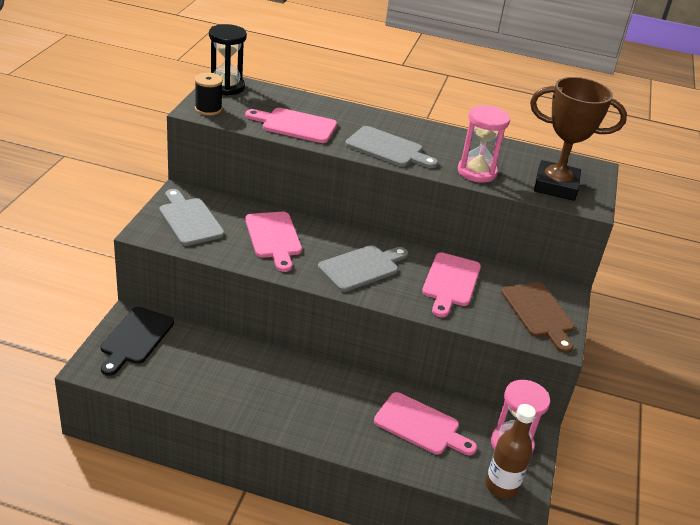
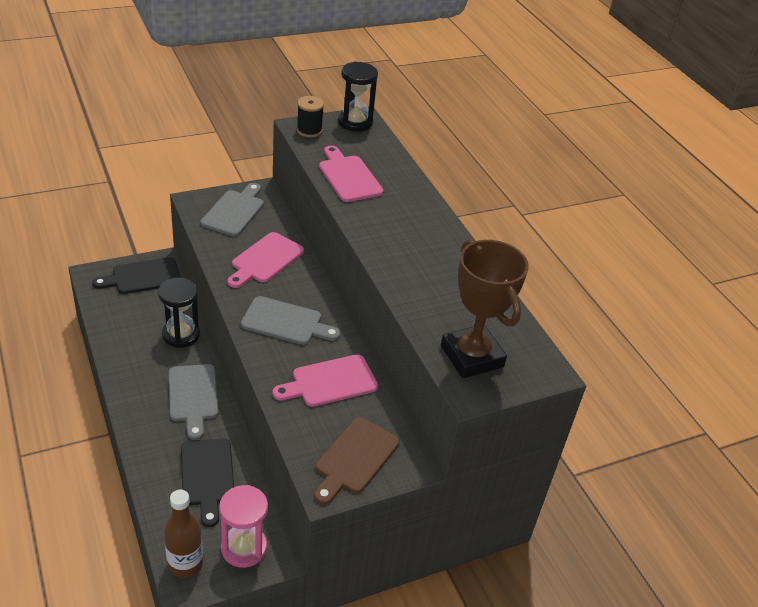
camera: 50 degrees right, 5 degrees up
(240, 355) = (181, 335): none -> black hourglass
(388, 149) = (385, 235): grey cutting board -> grey cutting board (193, 396)
(421, 426) = (207, 476): pink cutting board -> black cutting board
(476, 172) = (422, 299): pink hourglass -> none

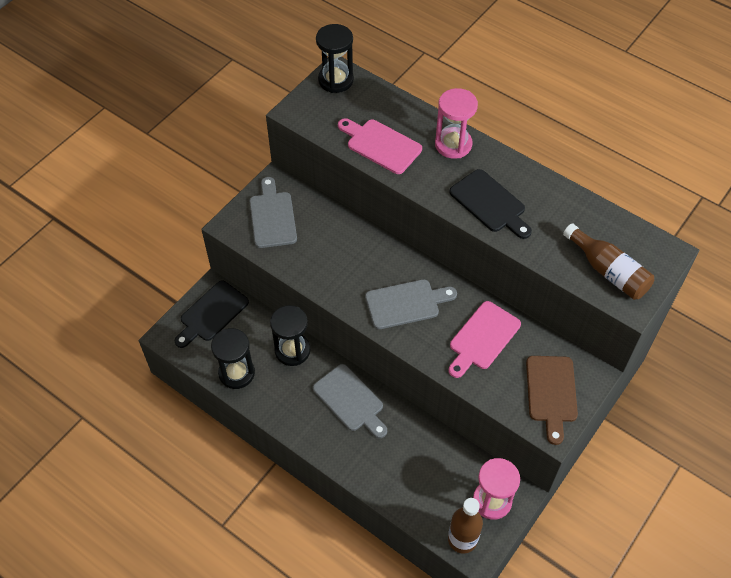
camera: 25 degrees left, 15 degrees up
(119, 327) = (236, 373): none -> black hourglass
(207, 476) = (419, 461): black cutting board -> black cutting board (490, 203)
(265, 260) = (339, 252): pink cutting board -> none
(309, 130) = (306, 111): black spool -> none
(414, 203) = (453, 144): none -> pink hourglass
(472, 356) = (608, 271): brown trophy -> brown bottle

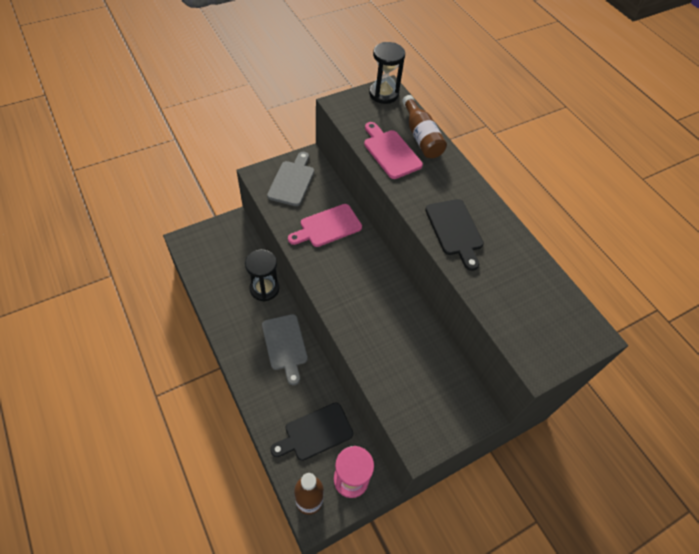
camera: 20 degrees right, 0 degrees up
(211, 313) = (223, 238): black cutting board -> black cutting board (315, 432)
(236, 373) = (215, 287): black hourglass -> none
(406, 303) = (355, 286): grey cutting board -> none
(453, 144) = (449, 173): pink hourglass -> none
(482, 338) = (402, 340): pink cutting board -> pink cutting board (327, 226)
(551, 393) = (436, 413): brown cutting board -> none
(608, 271) = (531, 328): brown bottle -> brown bottle (421, 136)

